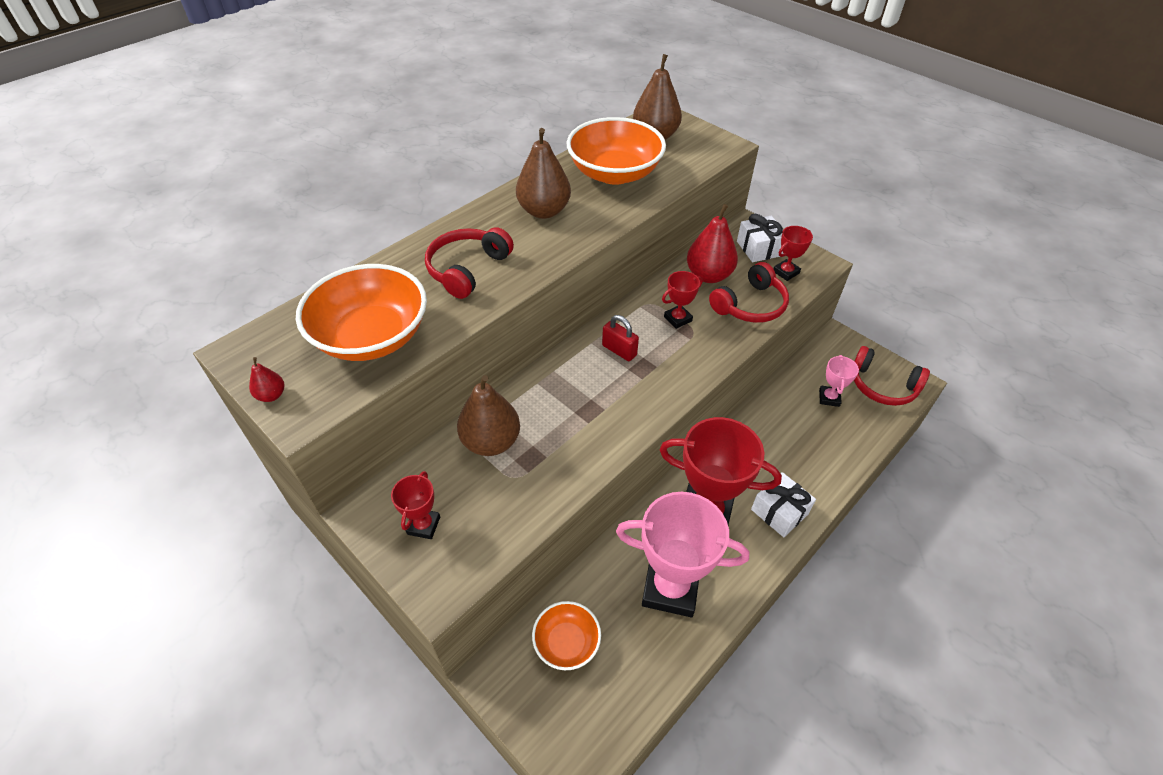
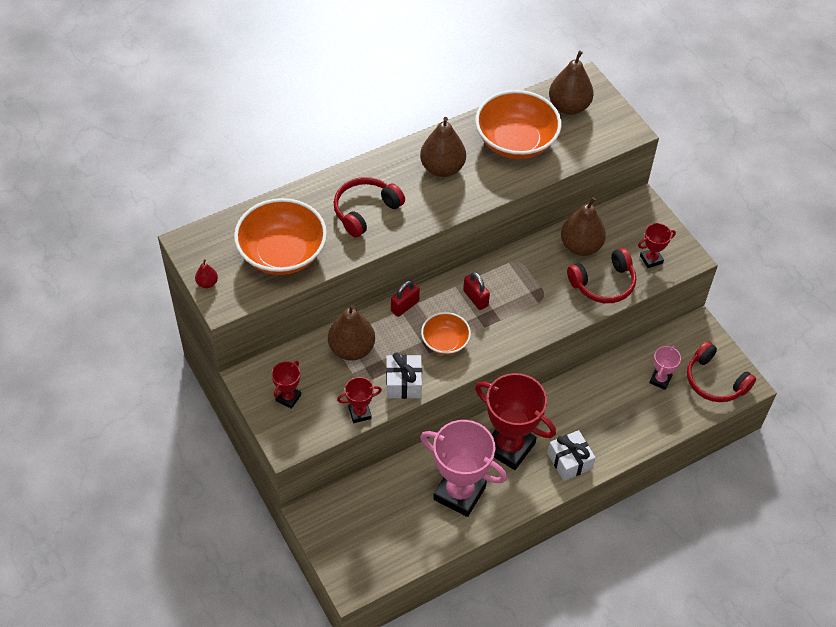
camera: 15 degrees right, 5 degrees up
(540, 377) = (405, 306): none -> red padlock
(566, 642) = (370, 508): orange bowl -> orange bowl (445, 342)
(677, 319) = (535, 281): red trophy -> red trophy (360, 413)
(708, 275) = (580, 246): red pear -> brown pear
(759, 248) = (639, 230): white gift -> white gift (404, 383)

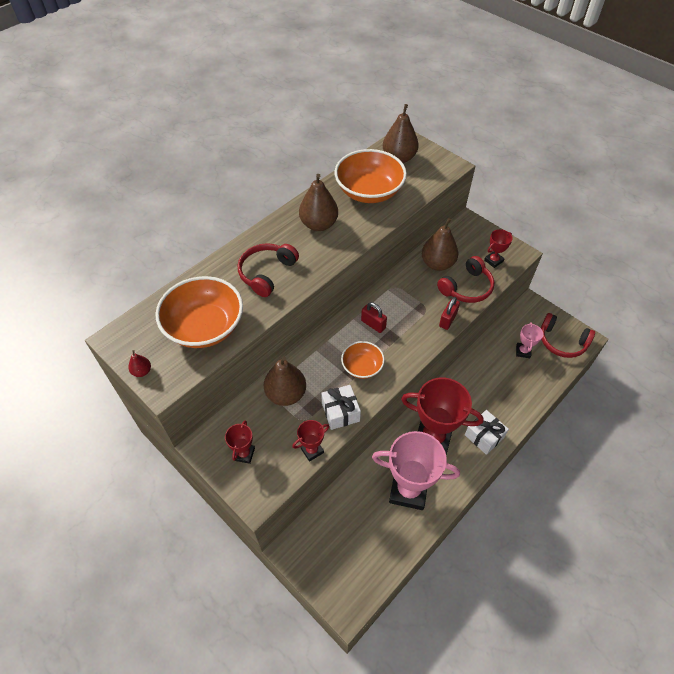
camera: 15 degrees left, 0 degrees up
(405, 306) = (318, 345): red padlock -> red padlock (447, 320)

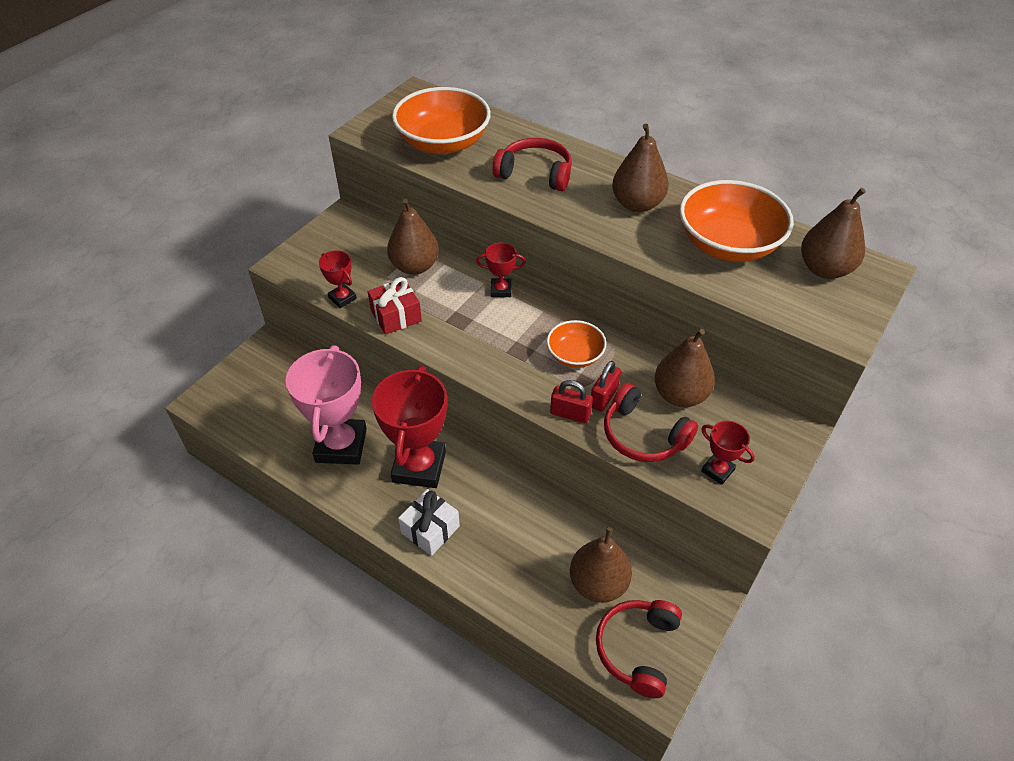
camera: 80 degrees right, 5 degrees down
(142, 371) = (378, 115): red pear -> none
(244, 454) = (335, 246): red trophy -> red trophy (501, 290)
(340, 412) = (396, 316): white gift -> red gift
(362, 366) = (466, 328): orange bowl -> orange bowl (575, 355)
(373, 324) = (539, 332): red padlock -> red padlock (604, 397)
(523, 351) = (598, 583): pink trophy -> brown pear

